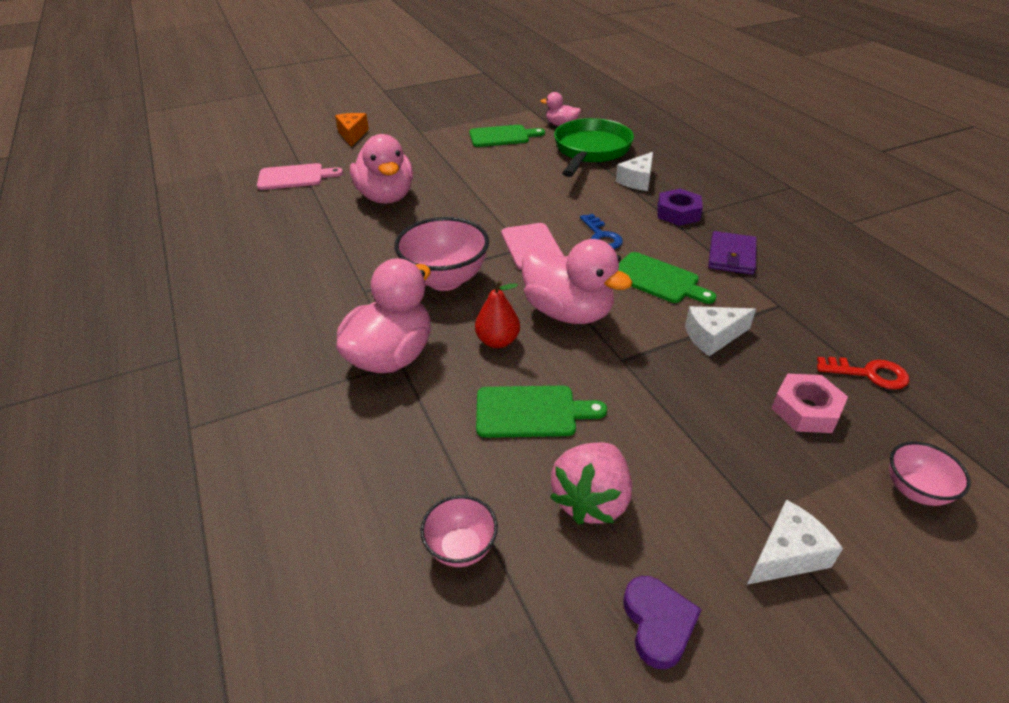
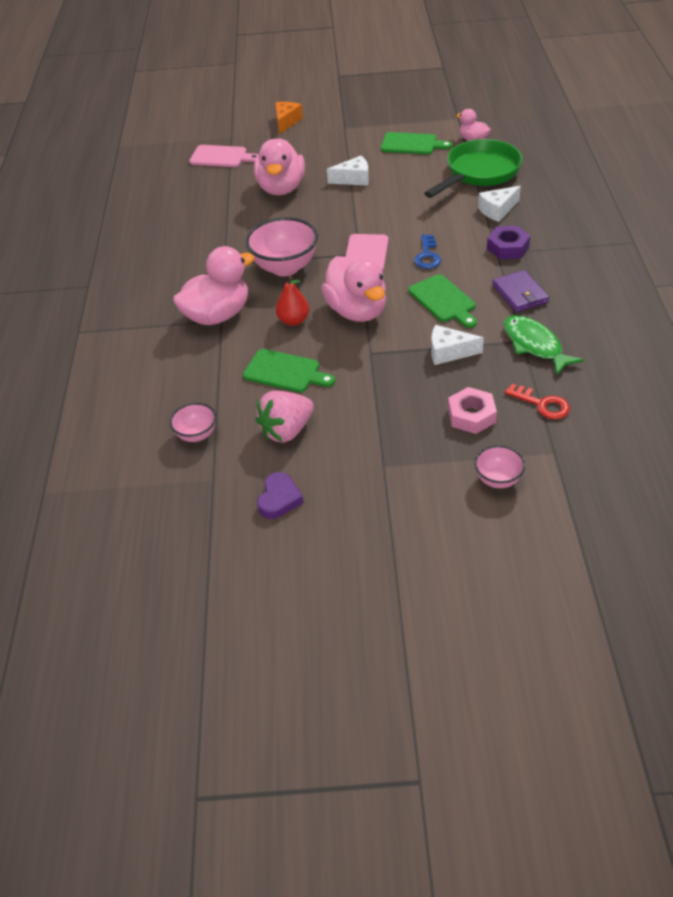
camera: 25 degrees right, 5 degrees up
(731, 256) = (520, 294): purple wallet -> purple wallet turned 60 degrees counterclockwise
(786, 554) = (381, 489): white cheese -> white cheese (353, 179)
(796, 307) = (534, 345): none -> green fish

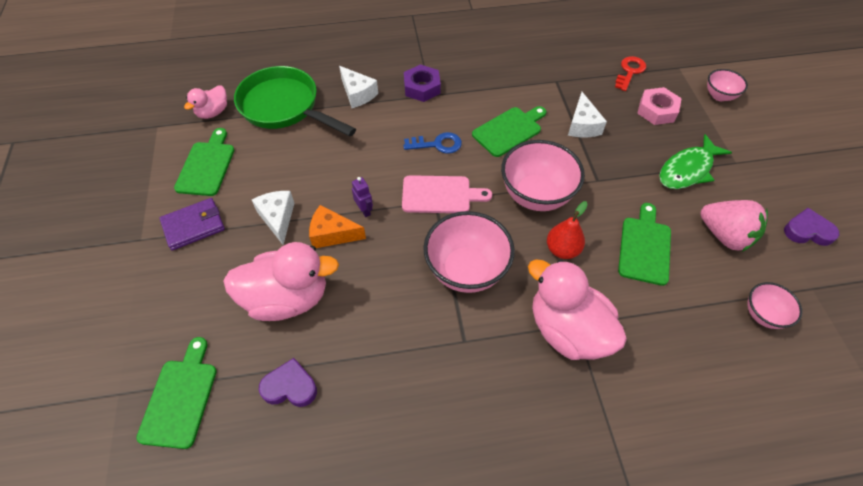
camera: 100 degrees left, 10 degrees up
(215, 194) = (290, 387): none -> purple heart
(221, 157) = (180, 398): pink cutting board -> green cutting board
(286, 122) = (97, 316): orange cheese -> orange cheese (332, 234)
(355, 218) = (364, 210): none -> purple robot
(357, 311) = (536, 195): pink duck -> pink bowl
(520, 294) = (492, 81): purple wallet -> purple wallet (194, 226)
(534, 345) = (560, 74): green fish -> green fish (688, 170)

